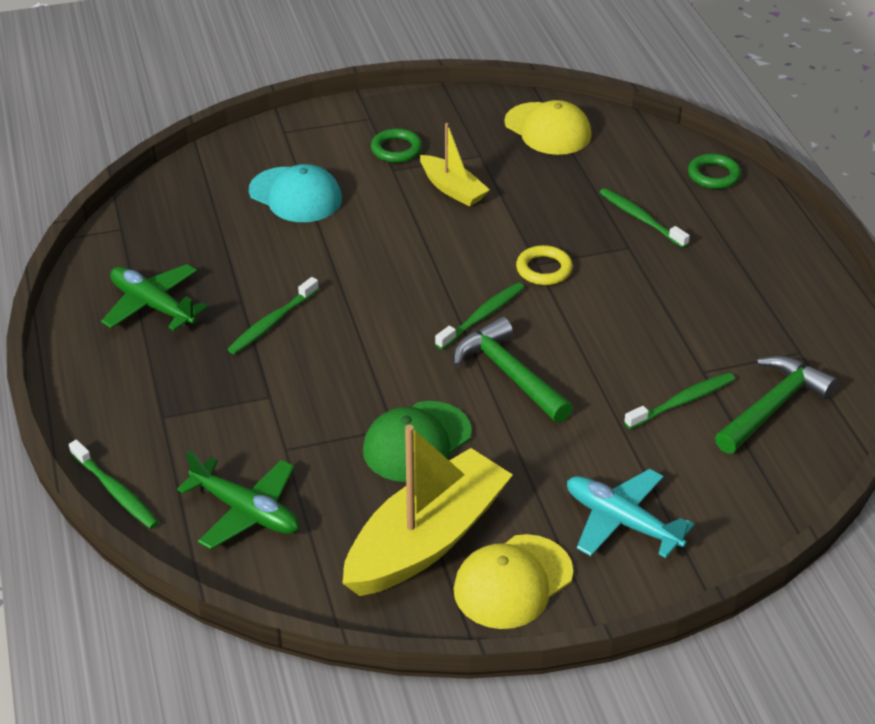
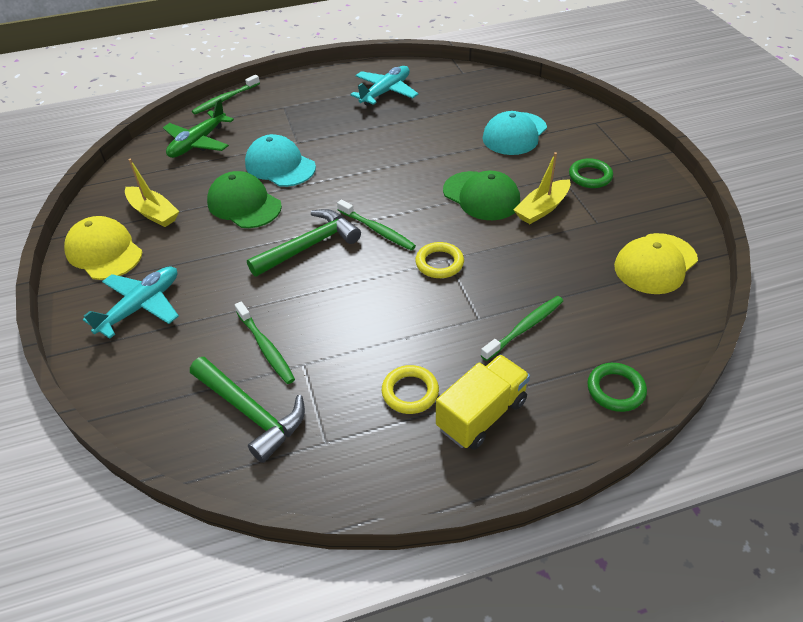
camera: 90 degrees right, 5 degrees up
(152, 305) = (385, 92): green plane -> turquoise plane
(272, 322) = (369, 137): green toothbrush -> none
(328, 411) = (280, 166): none -> turquoise cap
(423, 231) = (481, 196): none -> green cap
(426, 540) = (153, 213): yellow boat -> yellow boat, size x0.53
(731, 296) = (410, 392): none -> yellow ring
(752, 253) = (481, 414): none -> yellow truck

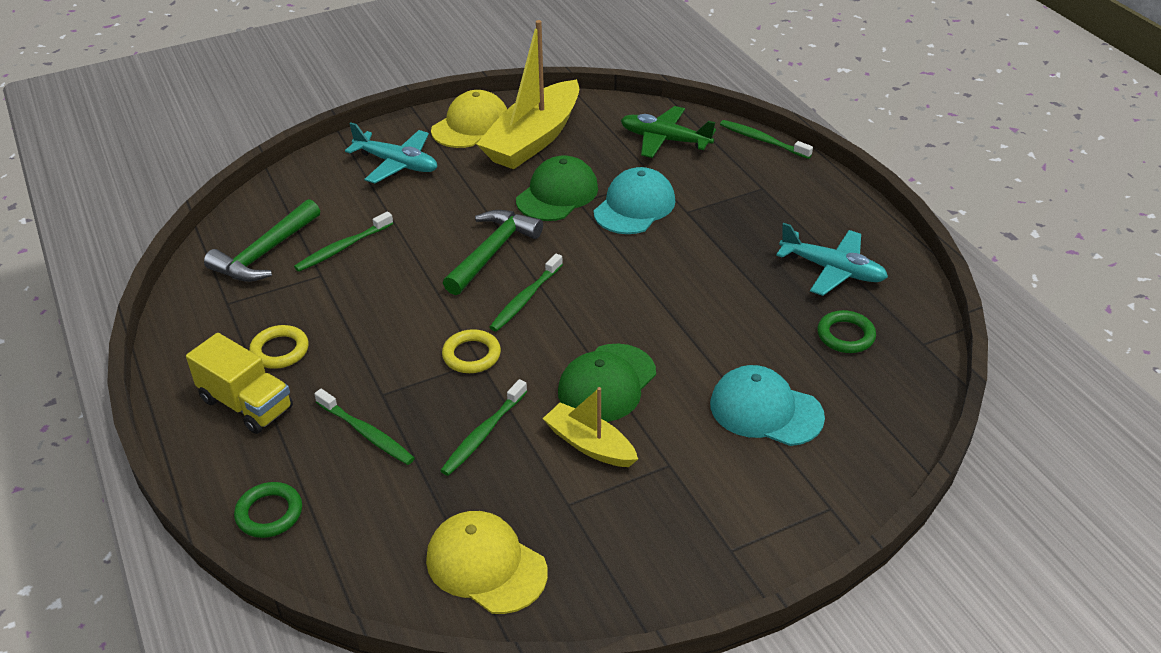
camera: 80 degrees right, 5 degrees down
(153, 213) = (533, 139): yellow boat -> yellow boat, size x1.88
(309, 246) = (492, 252): green hammer -> green hammer turned 105 degrees counterclockwise
(528, 260) = (483, 433): none -> green toothbrush
(590, 176) = (676, 498): green ring -> green ring (845, 335)

